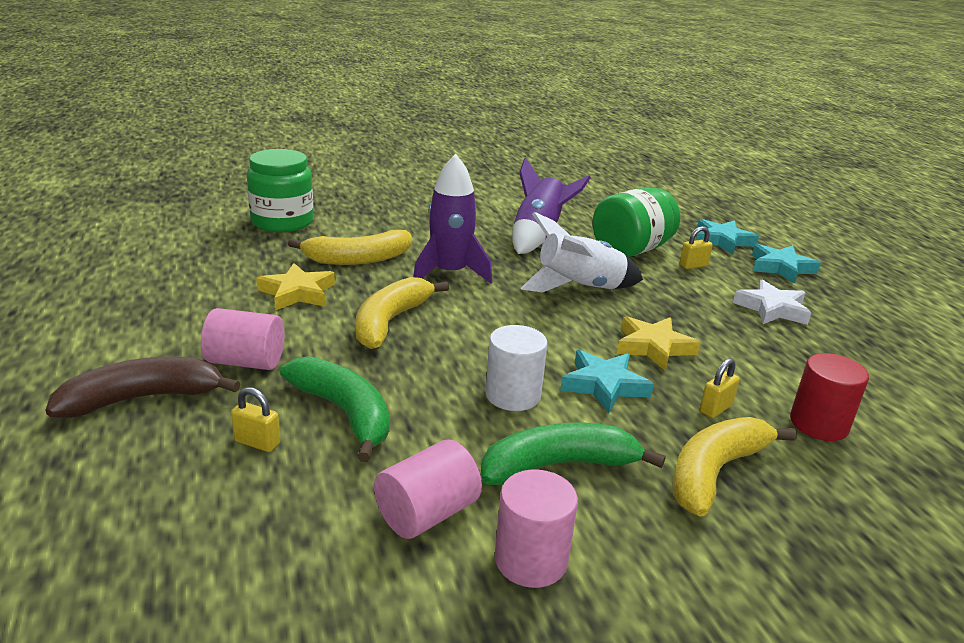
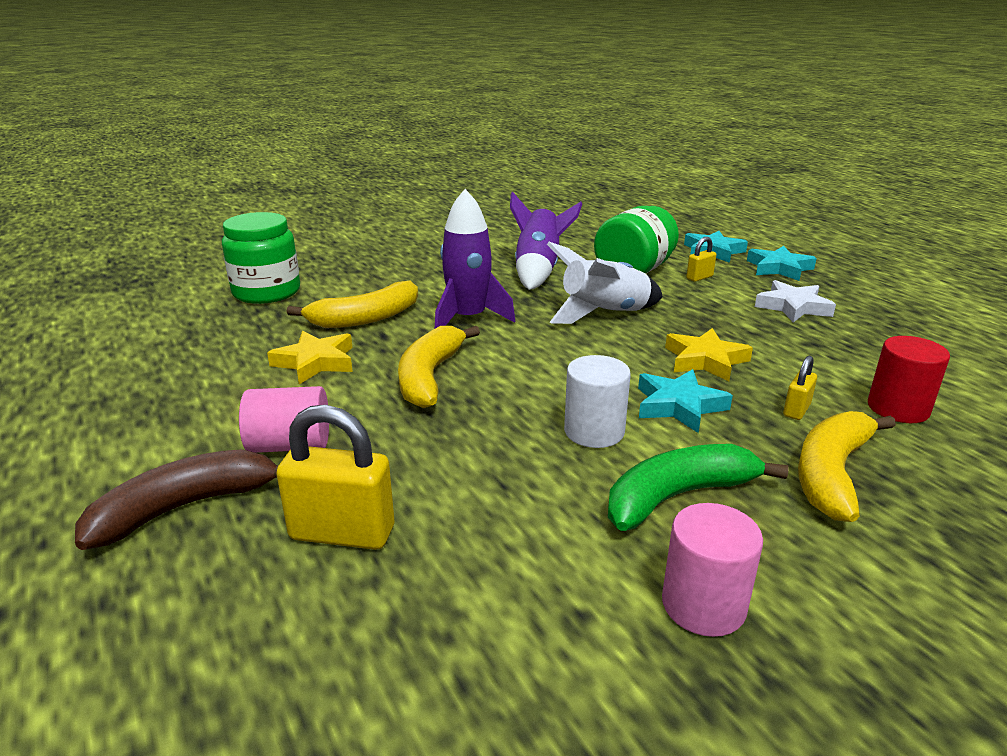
camera: 10 degrees left, 0 degrees up
(257, 442) = (342, 533): yellow padlock -> yellow padlock, size x1.94
(344, 413) = (426, 482): green banana -> none
(427, 514) = (568, 576): pink cylinder -> none

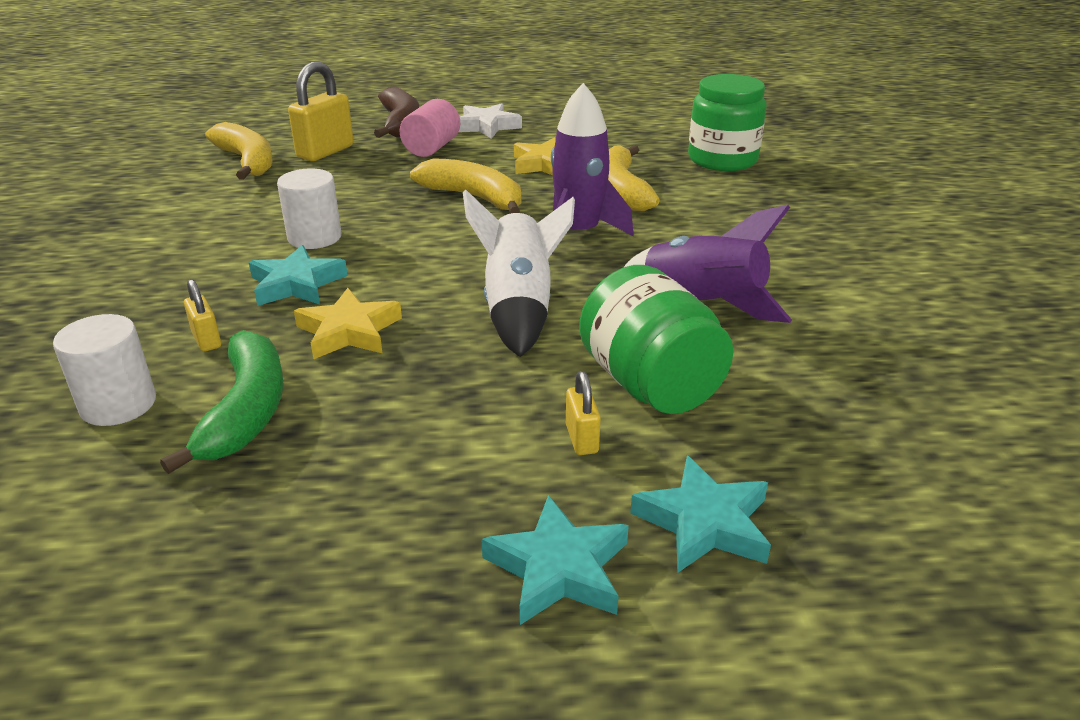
camera: 115 degrees right, 5 degrees up
(678, 496) = (205, 243): green banana -> green banana (246, 411)
(703, 605) = (128, 220): pink cylinder -> none
(793, 307) = (397, 480): white star -> white star (487, 126)
(832, 474) = (124, 311): yellow banana -> yellow banana (247, 161)
(898, 408) = (118, 404): red cylinder -> white cylinder

